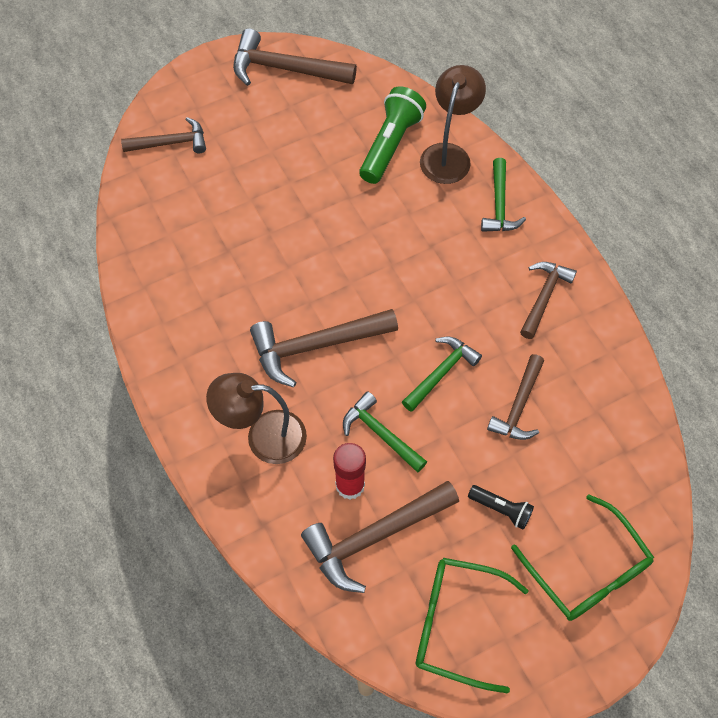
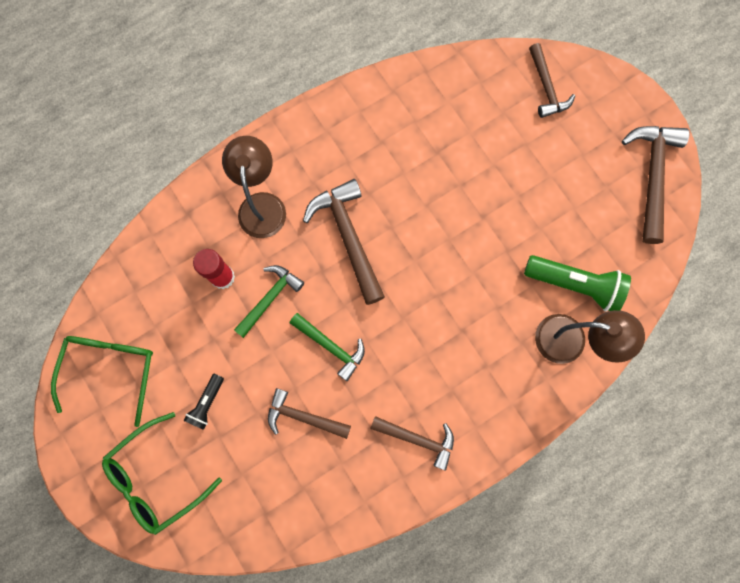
camera: 85 degrees right, 15 degrees up
(374, 537) = (180, 300): brown hammer -> none
(499, 205) = (517, 394): green hammer -> none

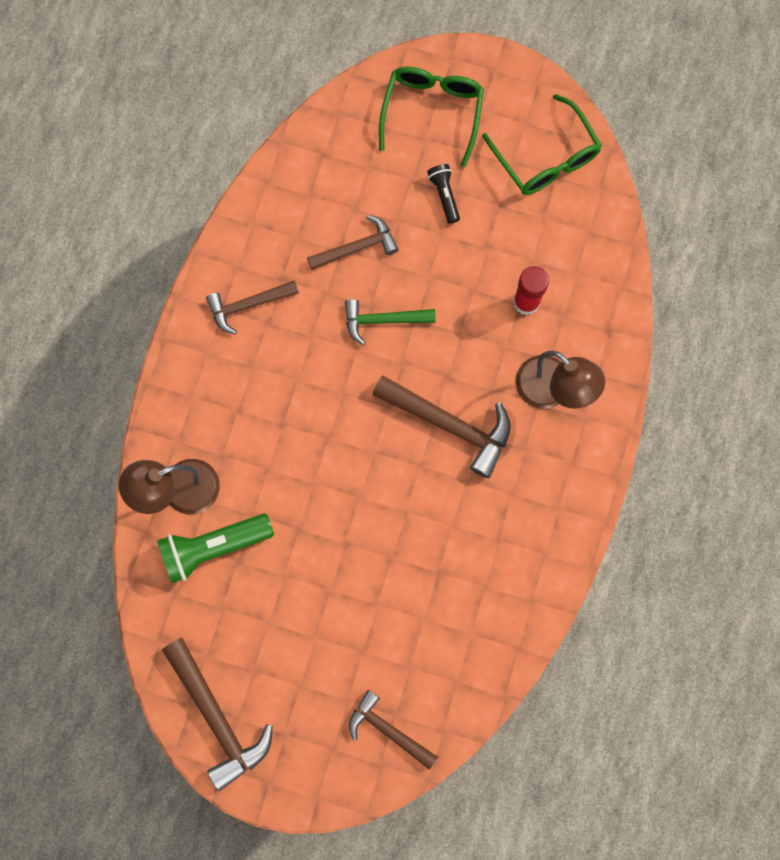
camera: 140 degrees right, 0 degrees up
(270, 298) = (470, 317): green hammer -> none

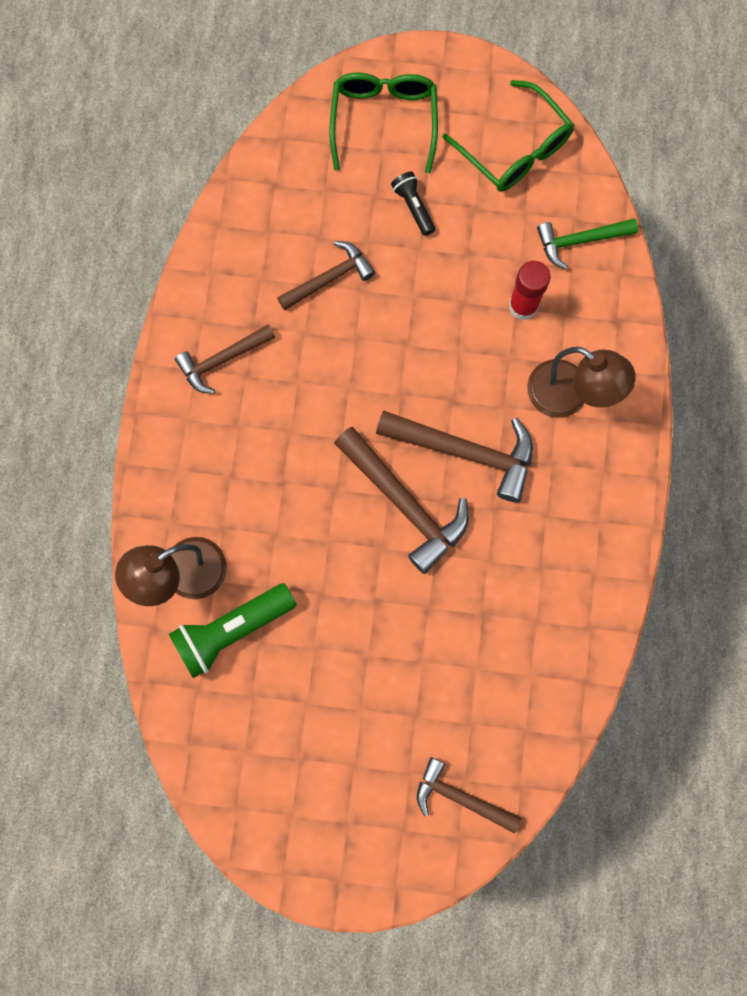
camera: 10 degrees left, 0 degrees up
(217, 717) = (270, 818): brown hammer -> brown hammer (405, 504)
(383, 320) = (372, 352): green hammer -> green hammer (580, 241)

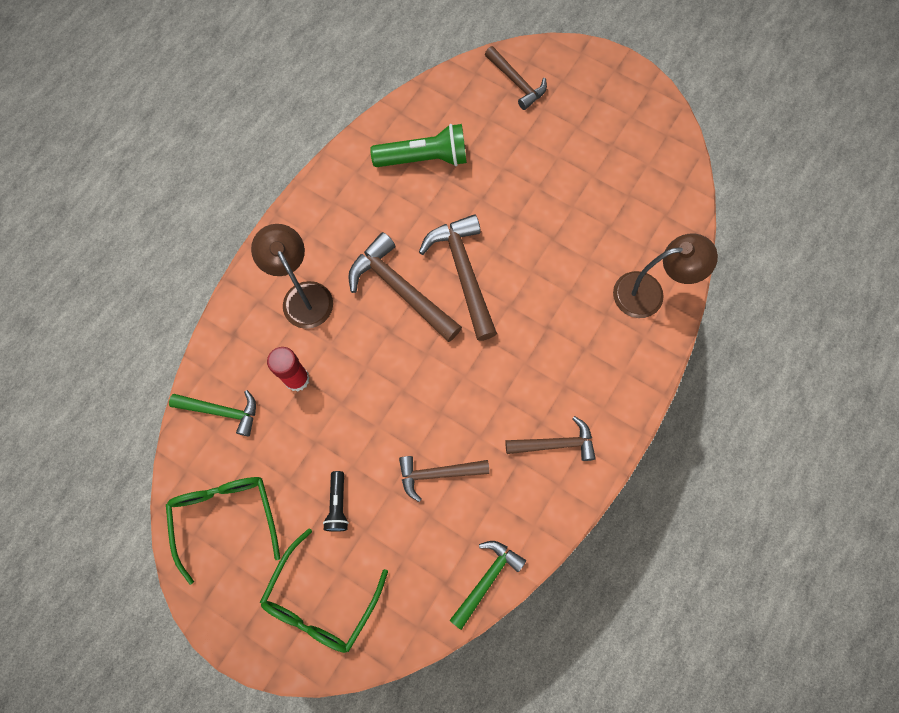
camera: 155 degrees left, 5 degrees down
(231, 630) = (627, 242): green flashlight -> green flashlight (424, 158)
(237, 205) = (487, 579): none -> green hammer

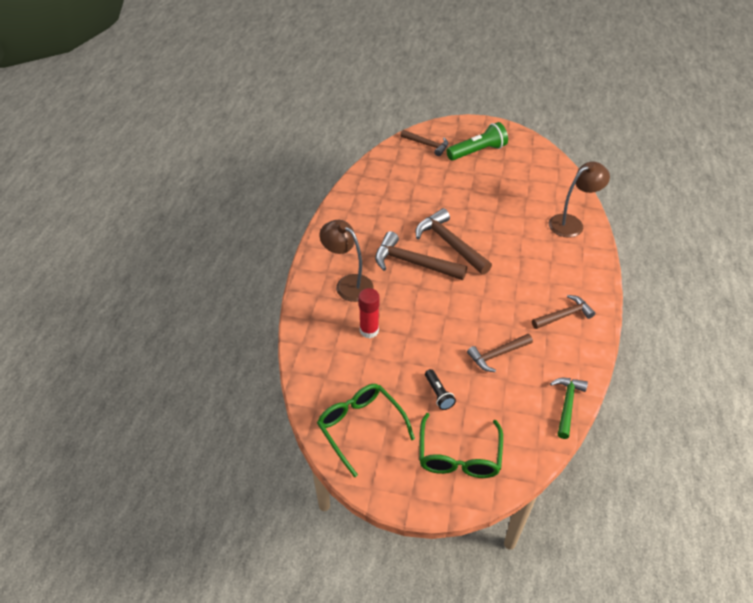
camera: 20 degrees left, 25 degrees down
(222, 411) = (324, 364): green hammer -> none
(424, 158) = (390, 194): green flashlight -> green flashlight (477, 151)

